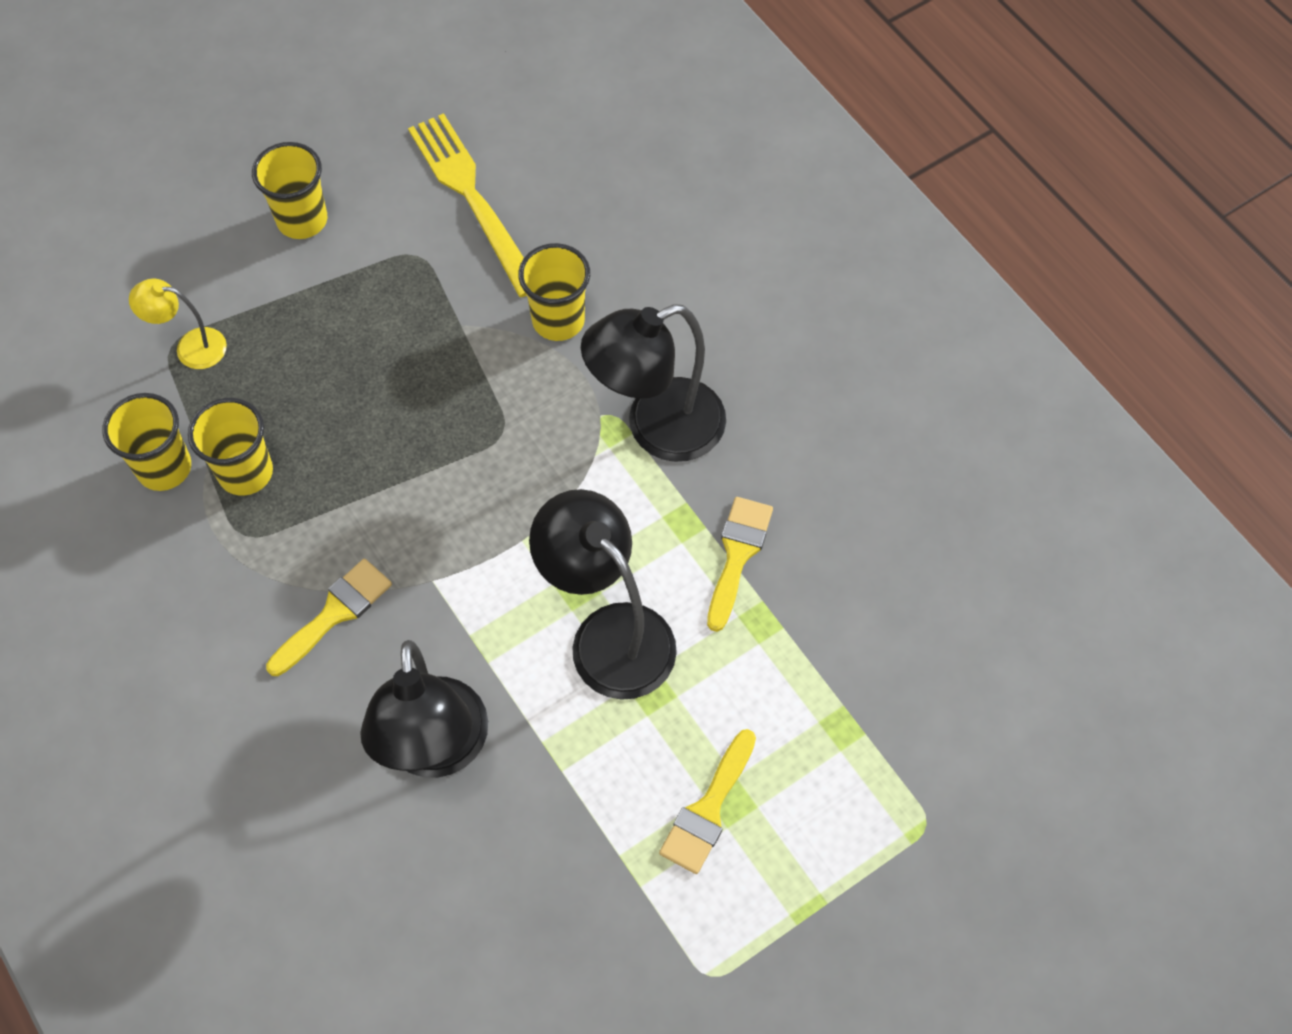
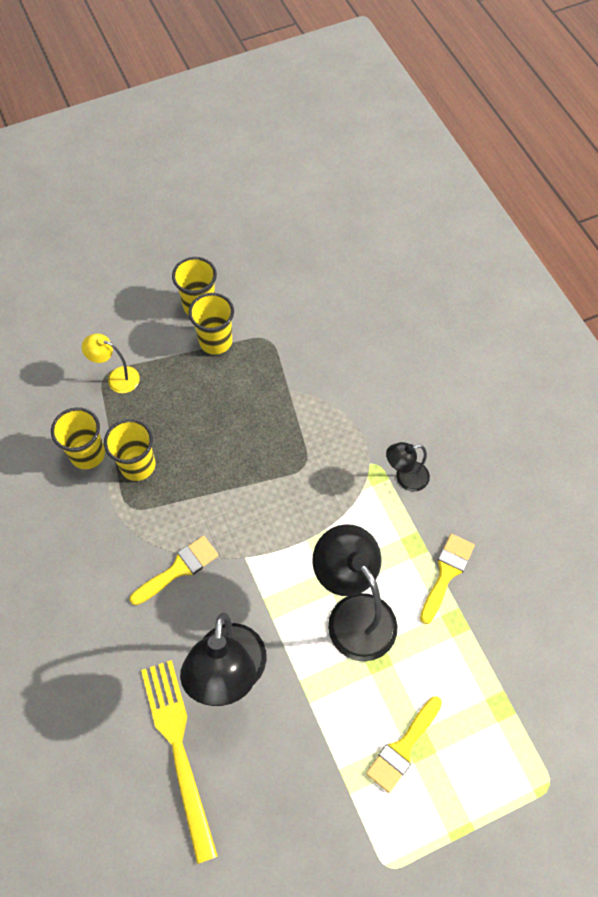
camera: 10 degrees right, 0 degrees up
(472, 198) = (308, 307): yellow fork -> yellow fork (179, 749)
(558, 320) = (351, 396): yellow cup -> yellow cup (215, 341)
(657, 428) = (405, 478): black lamp -> black lamp, size x0.52

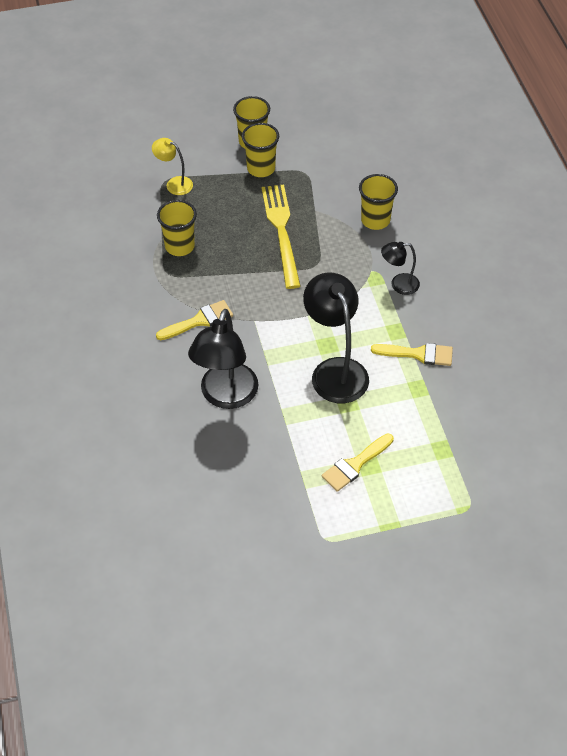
camera: 10 degrees right, 10 degrees down
(87, 454) = (140, 233): yellow cup -> yellow cup (375, 220)
(179, 749) = (175, 439): yellow fork -> yellow fork (281, 231)
(446, 573) = (418, 354): yellow brush -> yellow brush turned 60 degrees clockwise

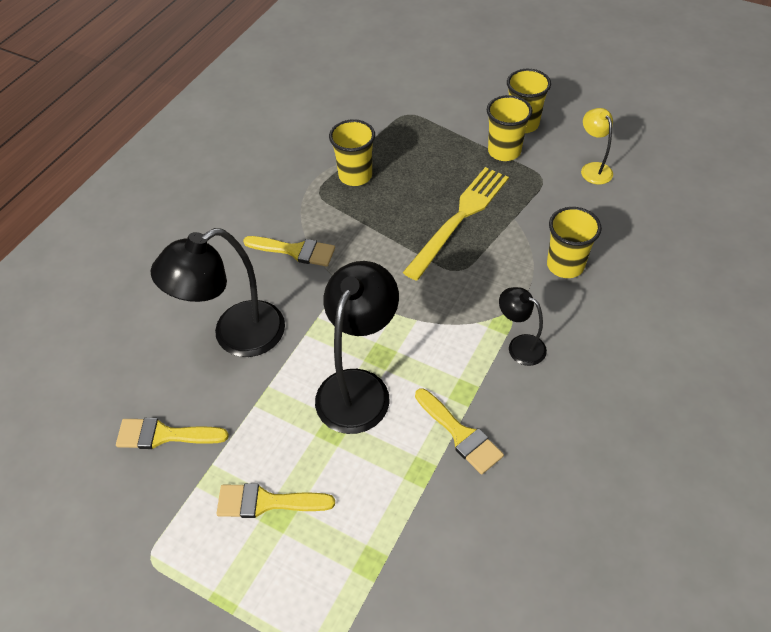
camera: 45 degrees right, 0 degrees up
(174, 184) = (412, 121): yellow lamp -> yellow lamp (593, 169)
(253, 479) = (164, 435): none -> yellow brush

